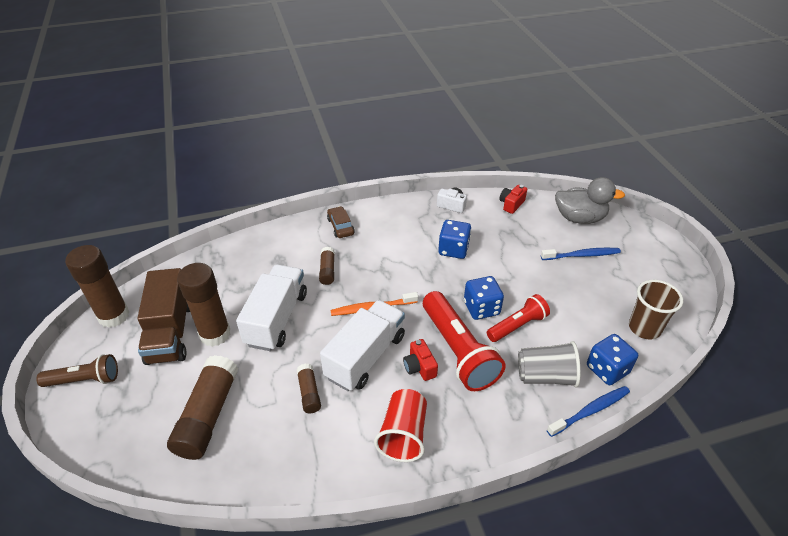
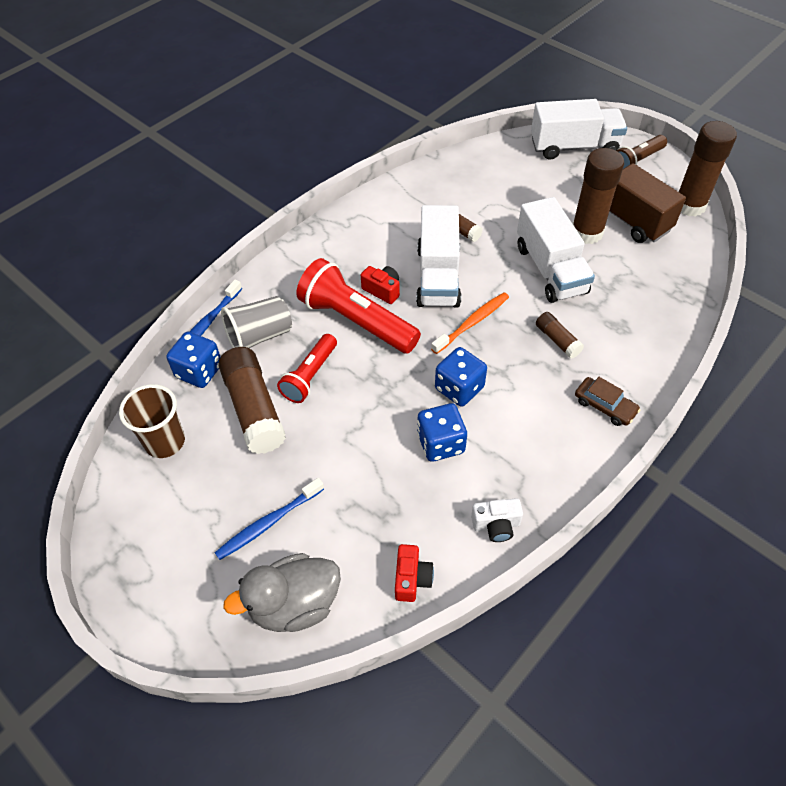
camera: 150 degrees right, 10 degrees up
(107, 431) = (574, 147): none -> white truck
(208, 415) = (518, 183): brown glue stick -> brown glue stick (254, 409)
(403, 435) = (359, 237): red cup -> none
(481, 308) = (359, 378): blue dice -> blue dice (459, 388)

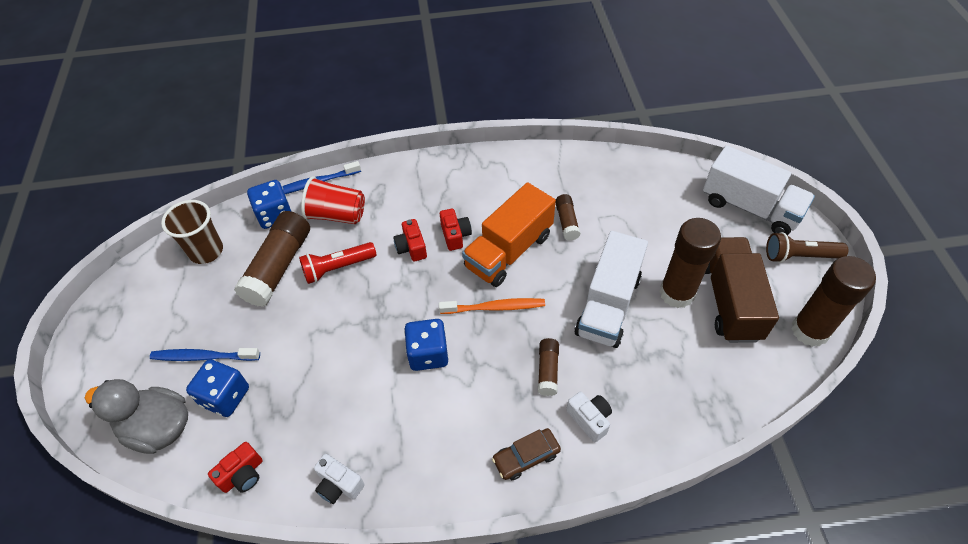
camera: 40 degrees right, 0 degrees up
(259, 336) = (336, 215): grey cup -> red cup
(356, 321) = (411, 247): red flashlight -> red camera
(438, 276) = (508, 251): white truck -> orange truck
(440, 443) = (369, 387): blue dice -> blue dice (225, 396)
(604, 406) = (526, 457): brown car -> brown car turned 75 degrees clockwise
(618, 352) = (589, 419): none -> white camera

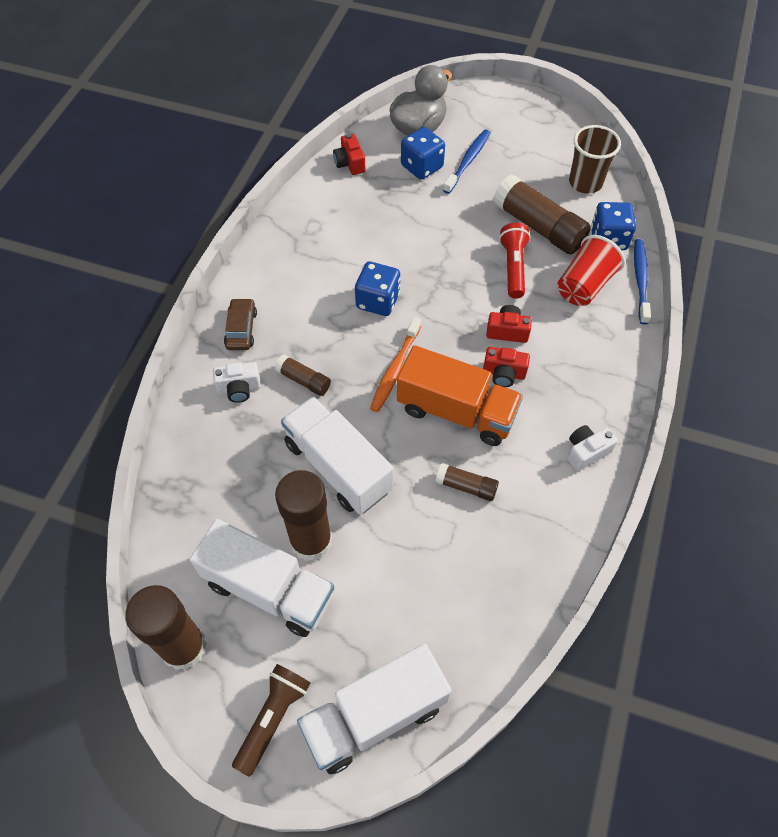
camera: 115 degrees right, 5 degrees up
(339, 485) = (304, 211): white camera -> white camera (586, 452)
(508, 251) = (456, 411): orange truck -> orange truck turned 135 degrees clockwise
(730, 301) = (269, 589): brown truck -> white truck

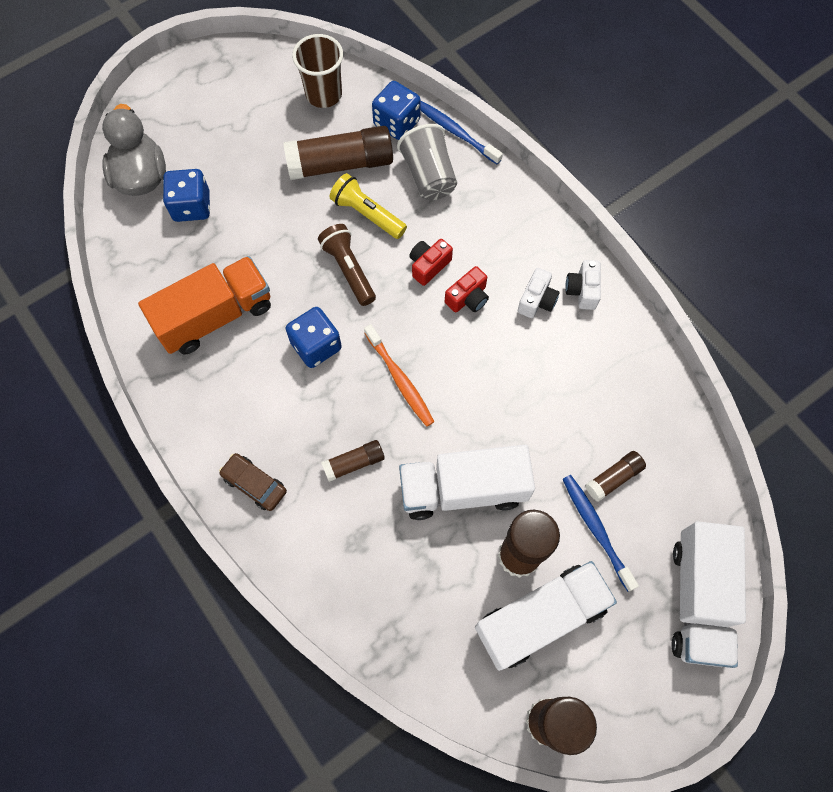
camera: 55 degrees left, 10 degrees up
(239, 388) = (320, 525): white camera -> white camera (537, 300)
(273, 718) = (654, 681): brown flashlight -> brown flashlight (349, 270)
(350, 163) = (132, 264): red camera -> none
(456, 411) = (477, 359): orange truck -> orange truck (215, 316)
(466, 486) = (551, 400): brown glue stick -> brown glue stick (613, 478)
(467, 161) = (219, 165): blue toothbrush -> blue toothbrush (596, 530)
(513, 267) = (367, 214): red flashlight -> yellow flashlight
(584, 285) = (429, 176): red cup -> grey cup

